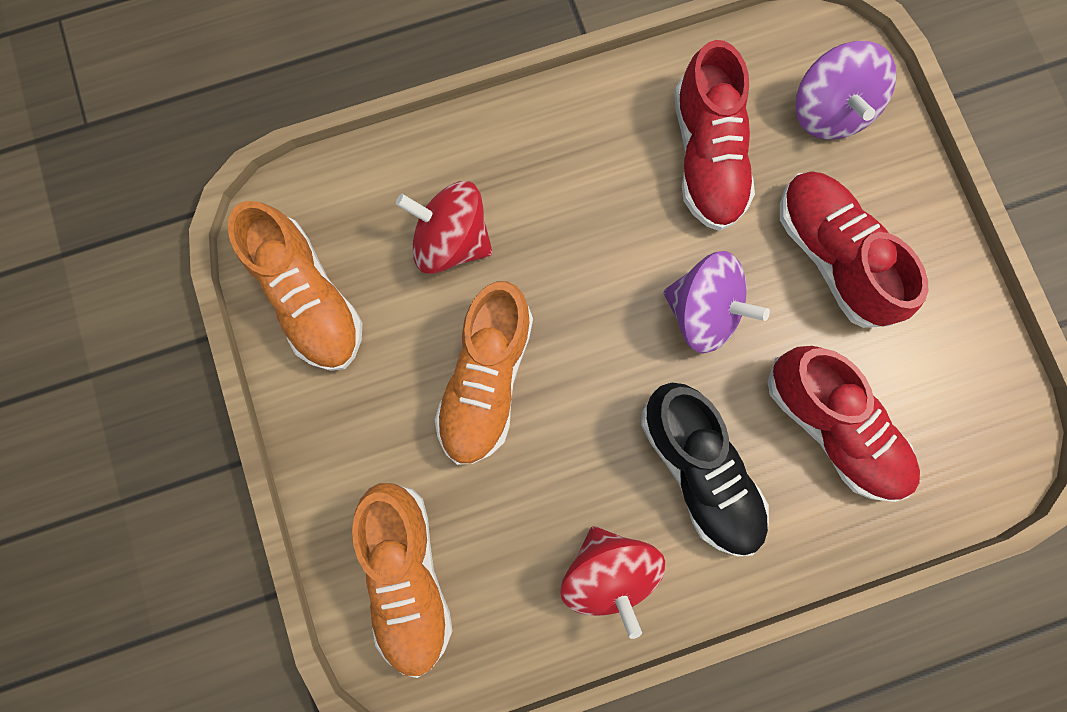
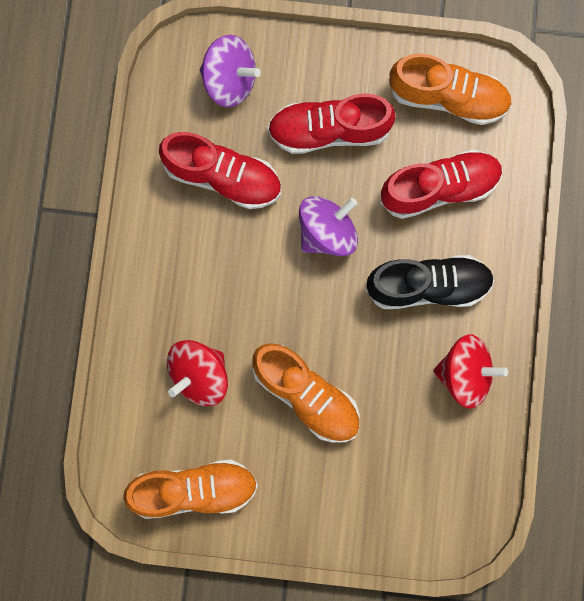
camera: 65 degrees left, 0 degrees up
(408, 574) = (409, 503): orange shoe -> orange shoe (448, 97)

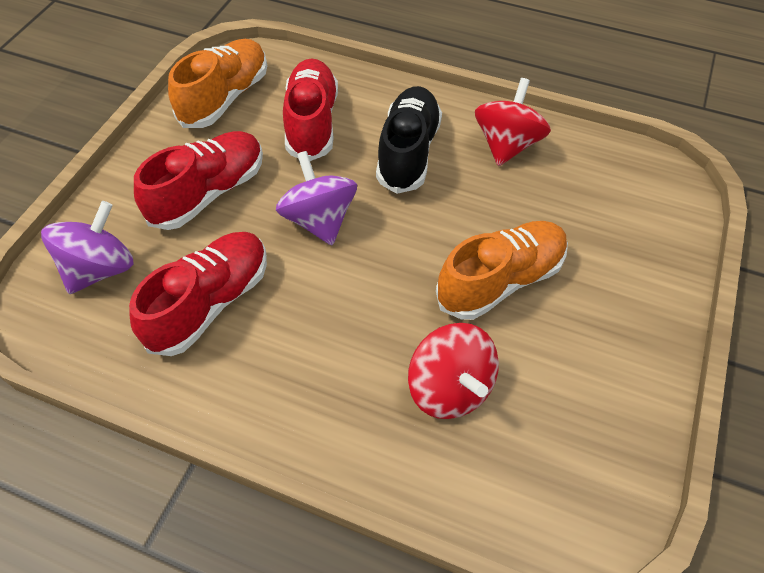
camera: 75 degrees left, 25 degrees down
(193, 490) = (601, 431): orange shoe -> none
(329, 130) = (208, 193): red shoe -> red shoe turned 150 degrees counterclockwise

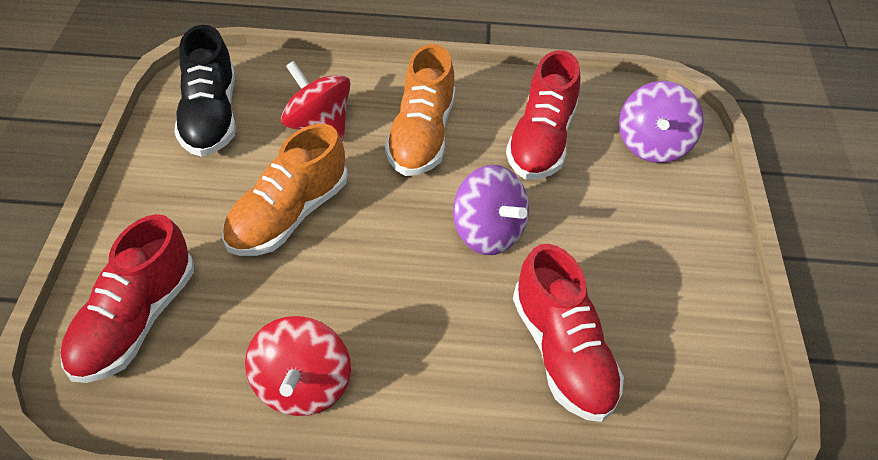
camera: 160 degrees right, 5 degrees down
(208, 193) = (615, 233): red shoe -> red shoe (135, 320)
(225, 98) = (693, 362): orange shoe -> orange shoe (421, 135)
(408, 152) = (425, 340): black shoe -> black shoe (210, 116)

